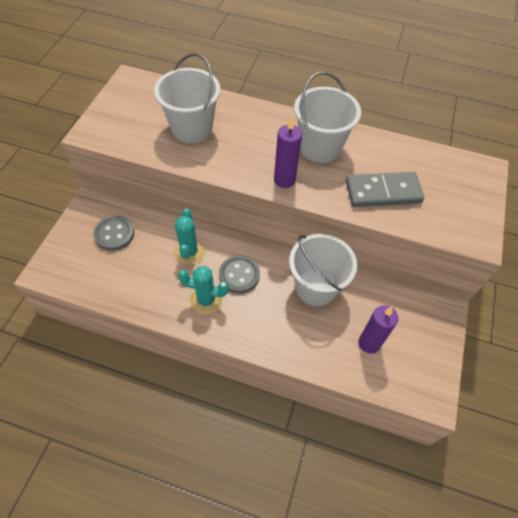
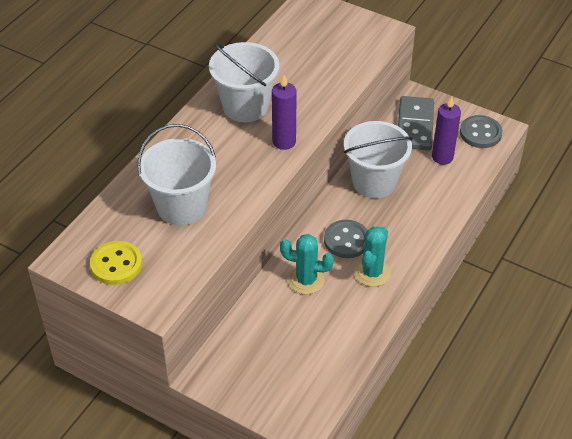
camera: 75 degrees left, 10 degrees down
(114, 234) = (261, 351): grey button -> grey button (480, 133)
(127, 104) = (116, 264): none -> yellow button
(383, 192) = (318, 75): grey domino -> grey domino (415, 126)

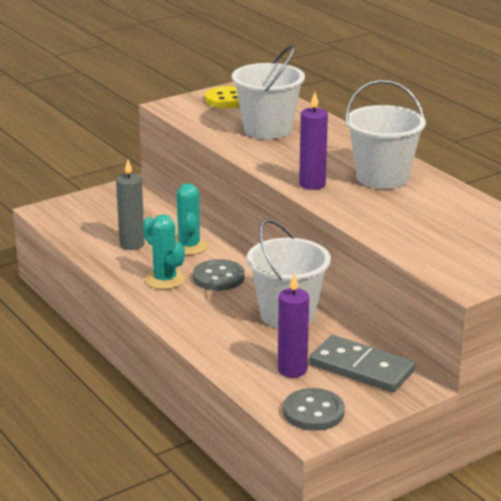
camera: 115 degrees right, 20 degrees down
(306, 280) = (189, 246): turquoise cactus -> turquoise cactus turned 45 degrees counterclockwise
(327, 322) = (132, 244): none -> grey candle

